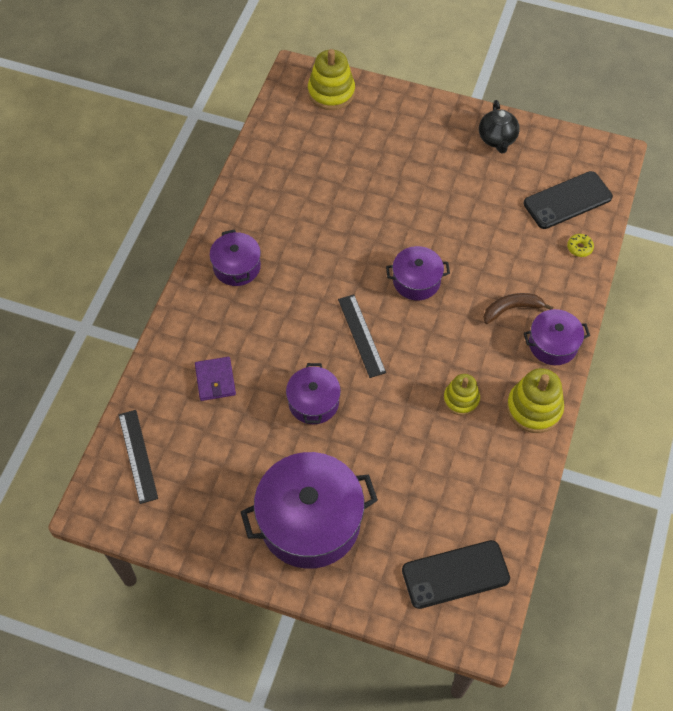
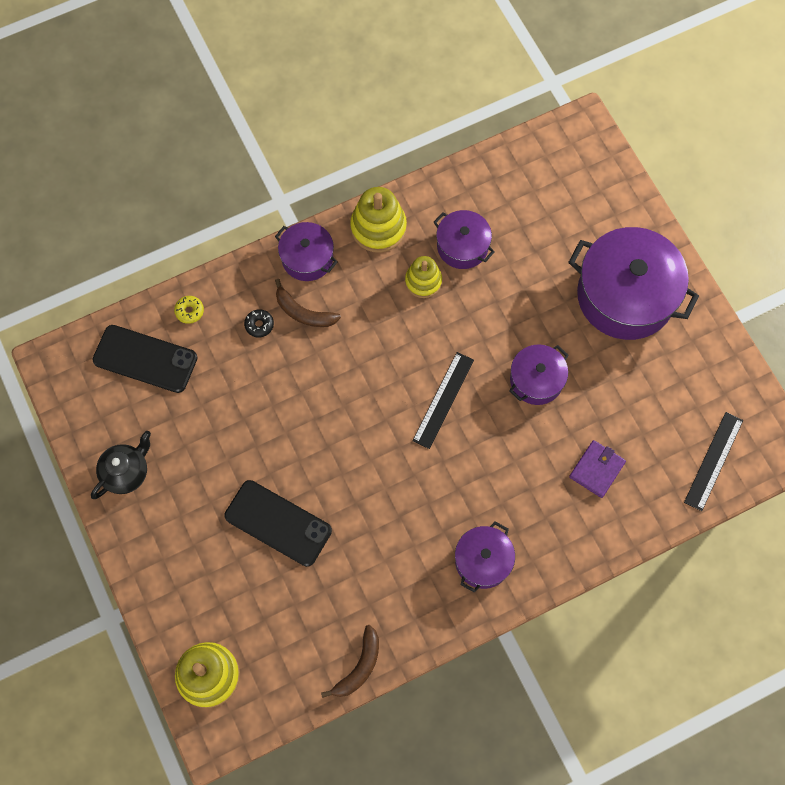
camera: 135 degrees left, 10 degrees up
(253, 159) = (359, 667): none -> brown banana
(416, 281) = (349, 405): purple pot -> purple pot (462, 246)
(455, 574) = (559, 174): black phone -> black phone (278, 523)
(528, 277) = (259, 325): none -> black donut

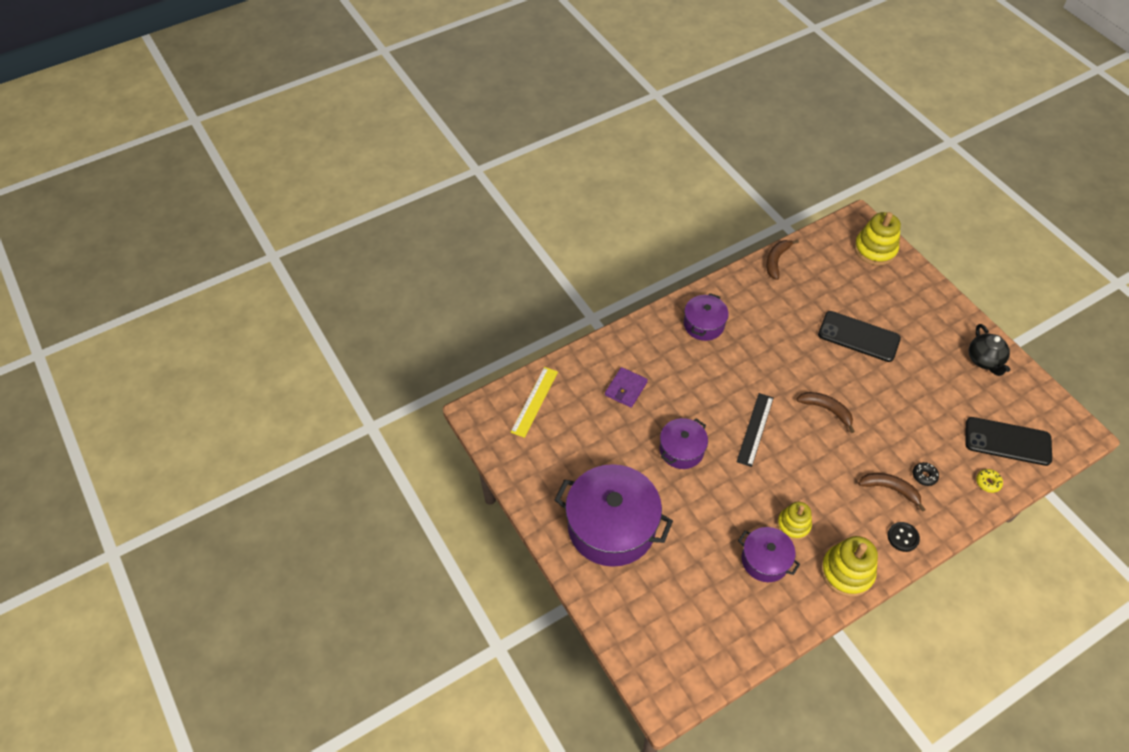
camera: 175 degrees right, 15 degrees down
(126, 472) = (984, 360): black teapot -> black teapot turned 45 degrees counterclockwise
(307, 258) = (903, 537): purple pot -> black button
(349, 418) = (827, 410): none -> brown banana
(713, 461) = (534, 401): black ruler -> yellow ruler

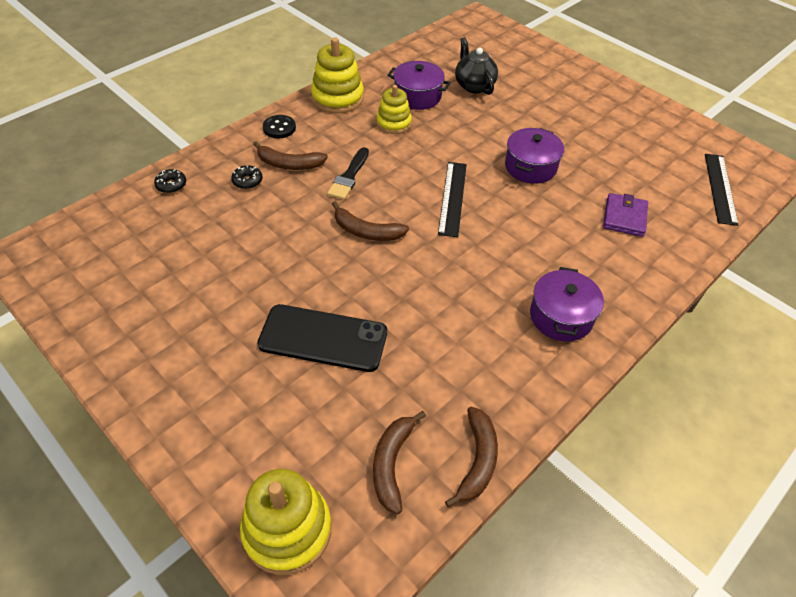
camera: 165 degrees right, 5 degrees down
(534, 401) = (720, 188): yellow ruler -> black ruler
(611, 526) = (571, 100): purple pot -> none
(821, 267) = (391, 463): none -> brown banana
(838, 466) = (349, 176): none -> black brush
(984, 360) = (127, 334): black teapot -> black teapot (474, 85)
(988, 482) = (171, 185): yellow donut -> black donut
(1007, 441) = (131, 230): black phone -> none

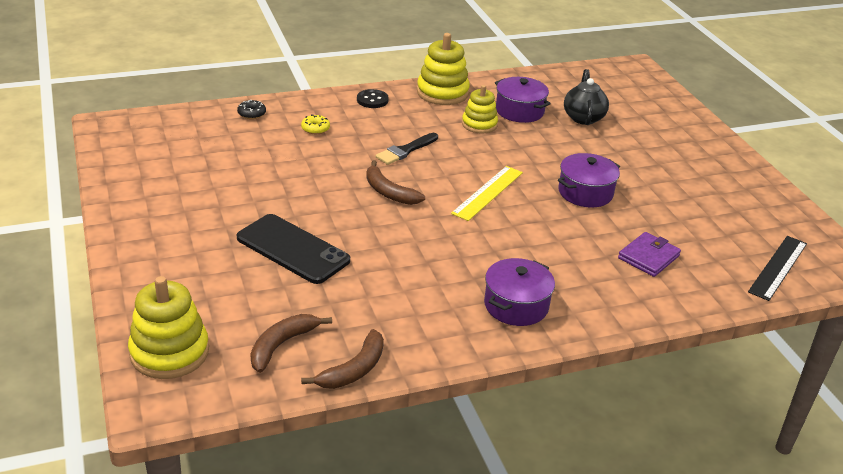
camera: 25 degrees right, 15 degrees down
(247, 181) = (315, 129): black donut -> yellow donut
(289, 164) = (360, 127): brown banana -> none
(453, 198) = (488, 193): black ruler -> yellow ruler

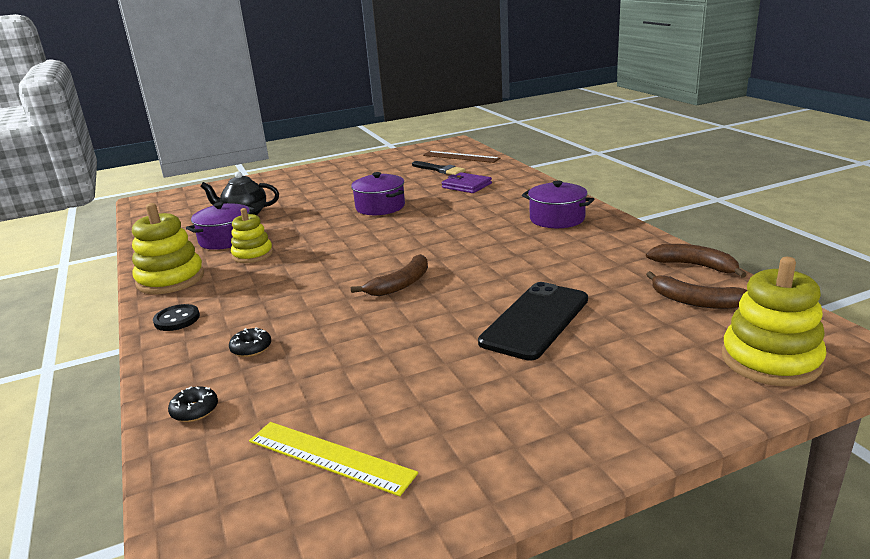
camera: 90 degrees left, 10 degrees down
(315, 129) = (251, 348): yellow donut -> black donut
(405, 150) = (309, 285): black brush -> black brush (439, 169)
(488, 193) = (390, 240): yellow ruler -> yellow ruler (330, 457)
(778, 267) = (460, 157): black ruler -> brown ruler

